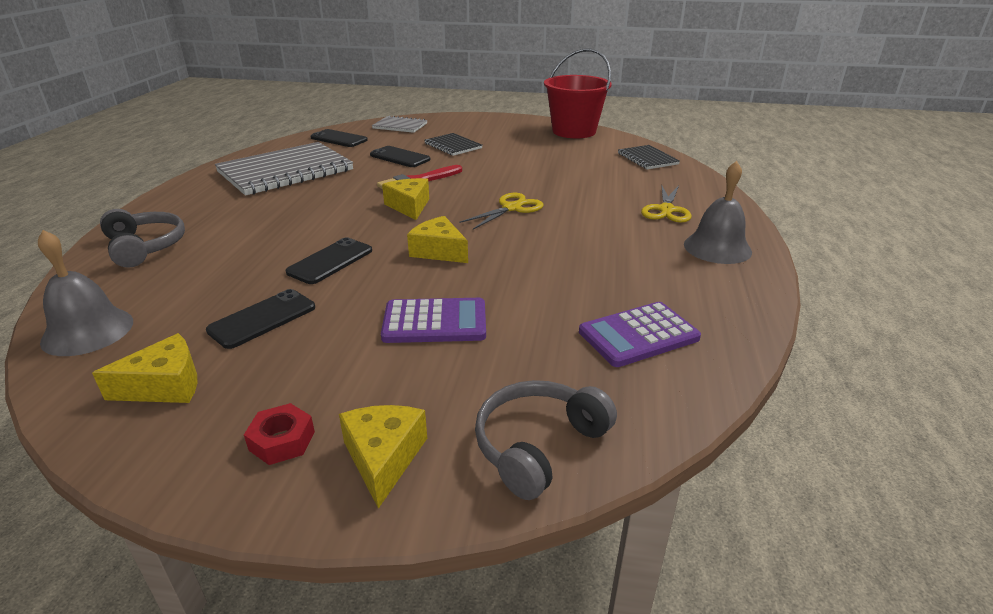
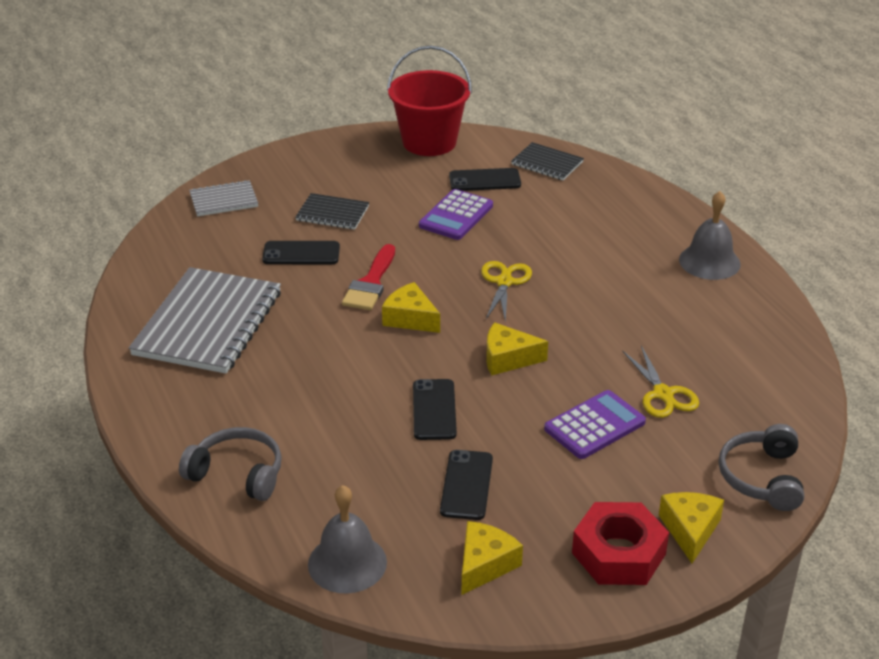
camera: 35 degrees left, 5 degrees up
(282, 441) = (619, 553): red nut -> red nut, size x1.92
(339, 139) = (184, 249): black phone -> black phone (485, 180)
(384, 458) = (690, 530): yellow cheese -> yellow cheese turned 45 degrees clockwise
(638, 335) = (736, 371): purple calculator -> purple calculator (456, 216)
(666, 210) = (632, 231): yellow scissors -> yellow scissors (663, 394)

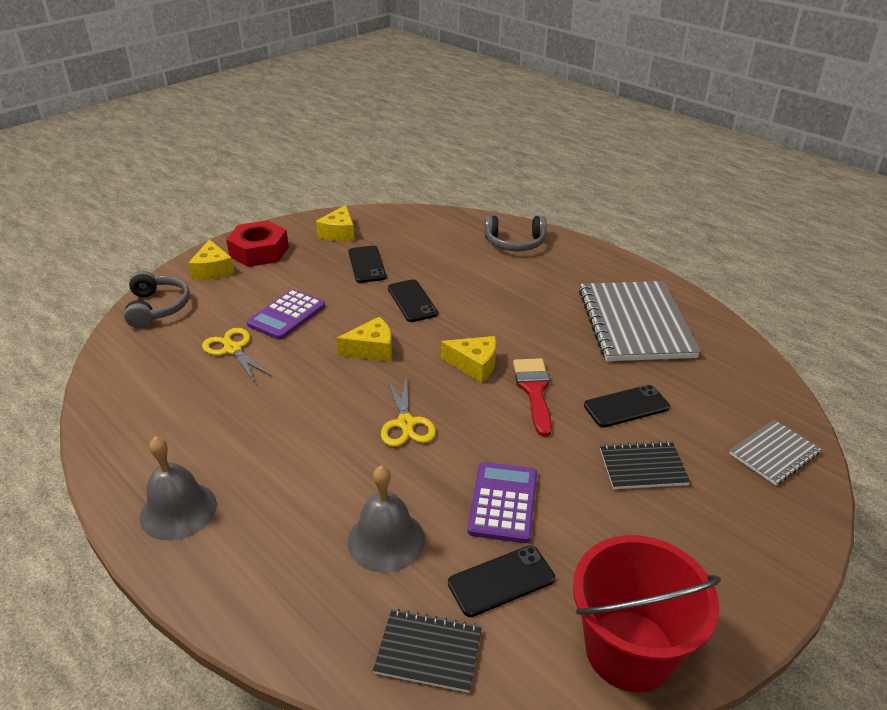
camera: 160 degrees right, 0 degrees up
(347, 563) = (418, 220): grey bell -> grey bell (386, 540)

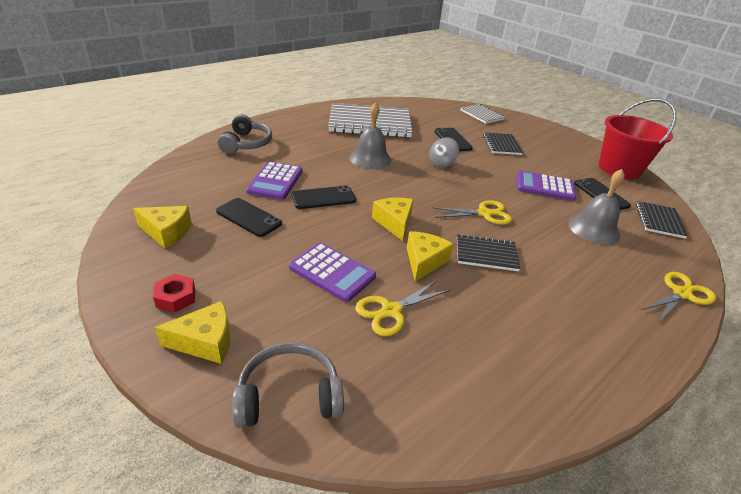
camera: 90 degrees left, 0 degrees up
(178, 510) = (620, 332): grey bell -> grey bell (370, 158)
(235, 604) = (681, 294): none -> yellow scissors
(259, 251) = (176, 297): red nut -> red nut, size x0.52
(318, 417) = (486, 254): none -> black notebook
(367, 264) = (248, 217): black phone -> black phone turned 45 degrees clockwise
(437, 270) = (275, 181): none -> purple calculator
(474, 365) = (415, 180): yellow cheese -> yellow cheese (424, 261)
(534, 391) = (441, 163): red brush -> grey spinning top

